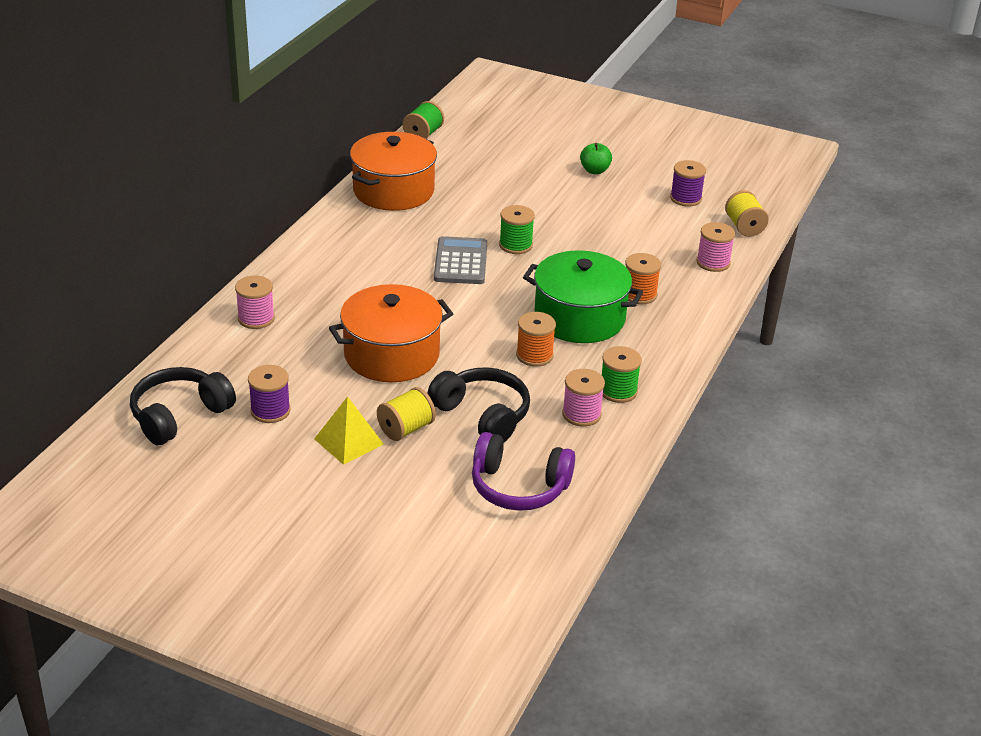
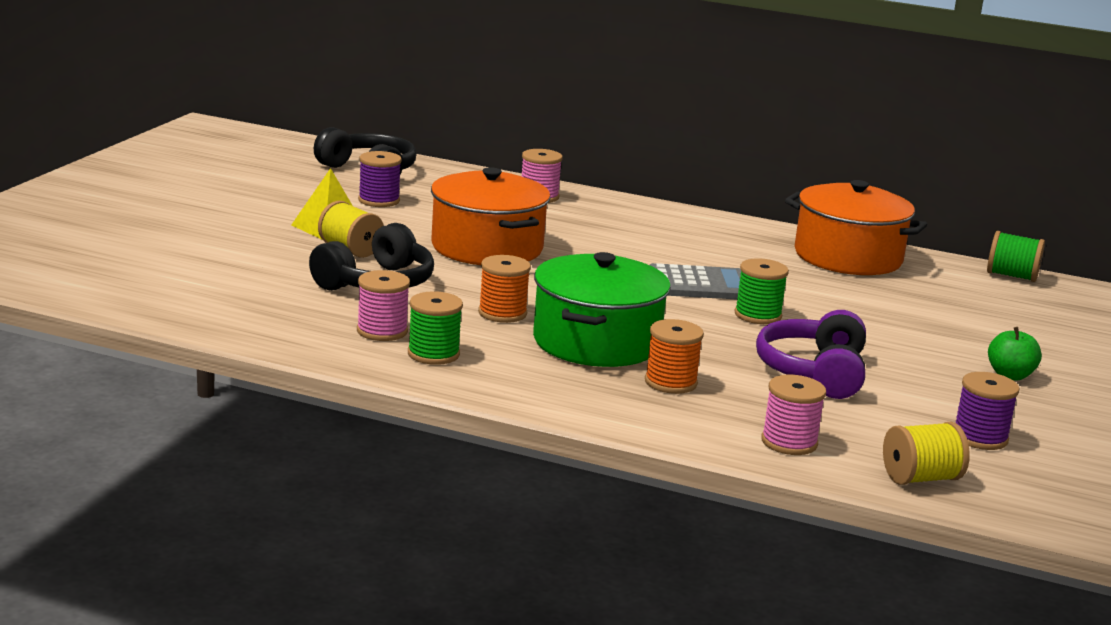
camera: 85 degrees right, 15 degrees down
(519, 487) = (245, 294): purple headphones -> purple headphones (815, 373)

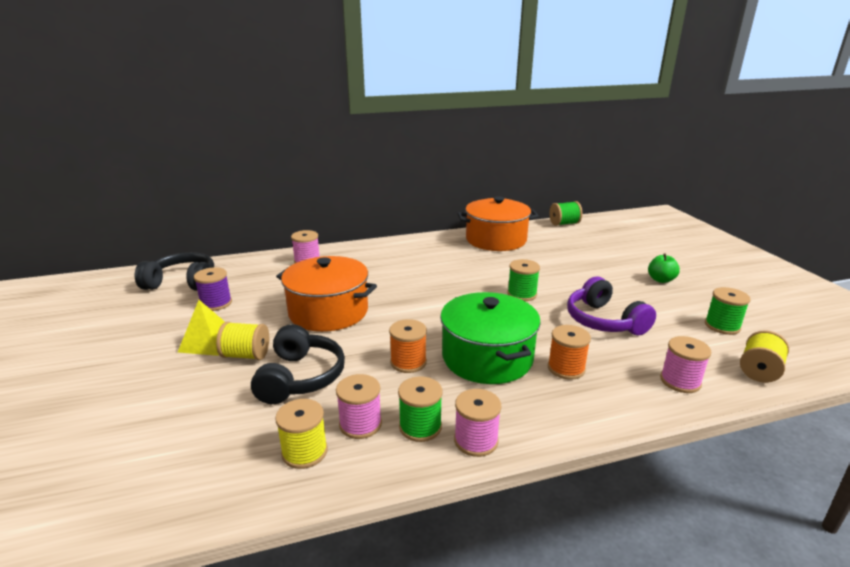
camera: 35 degrees left, 5 degrees up
(308, 326) = (304, 452): none -> yellow spool
(469, 381) = (476, 440): none -> pink spool
(699, 285) = (467, 287): grey calculator -> none
(980, 437) = (722, 326): purple spool -> green spool

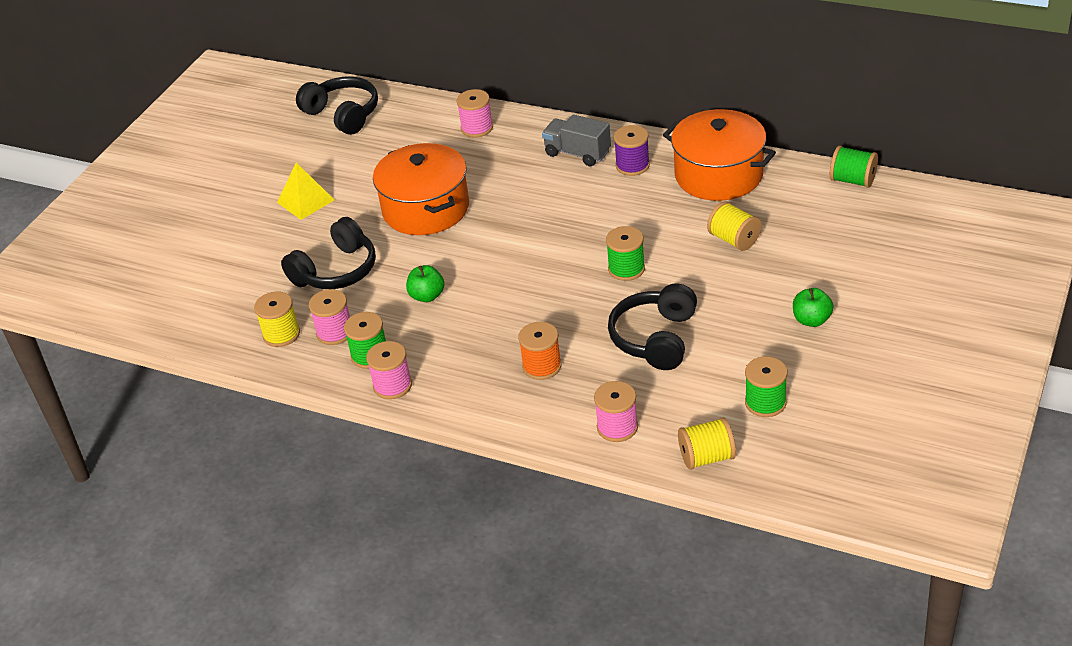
camera: 45 degrees right, 15 degrees up
(216, 303) = (347, 156): purple spool -> purple spool (632, 165)
(246, 355) = (319, 229): yellow spool -> yellow spool (734, 240)
(397, 254) = (577, 153): none -> grey truck
(408, 362) = (427, 296): orange spool -> green apple
(487, 357) = (493, 323): green pot -> none
(604, 321) = (655, 338): purple headphones -> black headphones

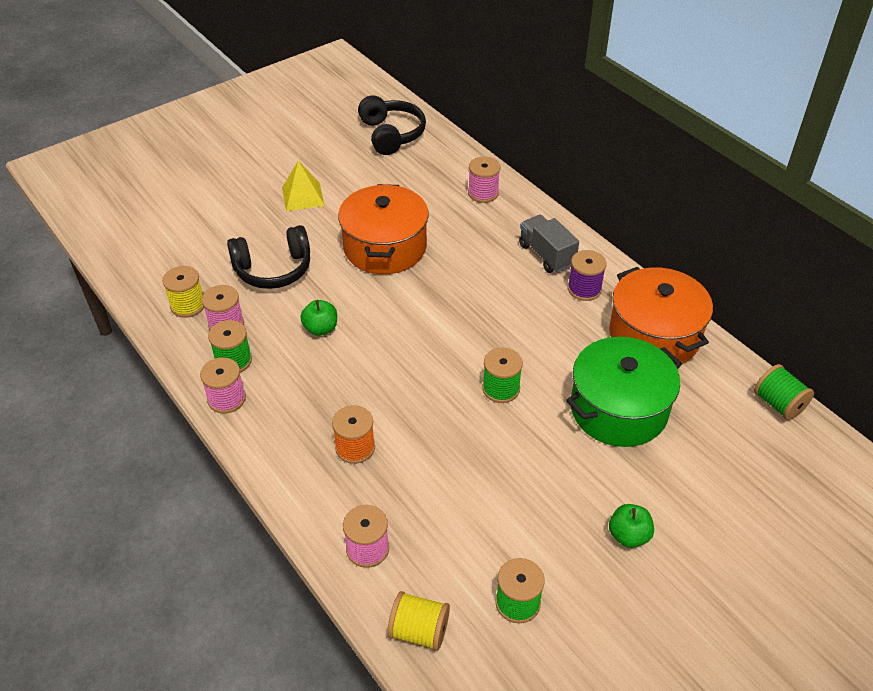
camera: 25 degrees right, 5 degrees up
(655, 338) = (471, 474): black headphones -> none
(734, 240) = (618, 409): yellow spool -> green pot

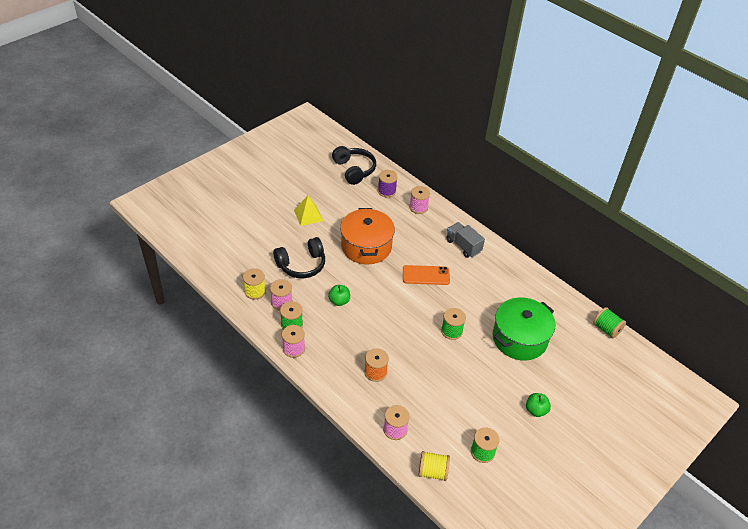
camera: 10 degrees left, 0 degrees up
(474, 297) = (426, 275): none -> orange phone
(584, 289) = (489, 266): purple spool -> purple spool (386, 191)
(654, 335) = (533, 293): orange pot -> none

